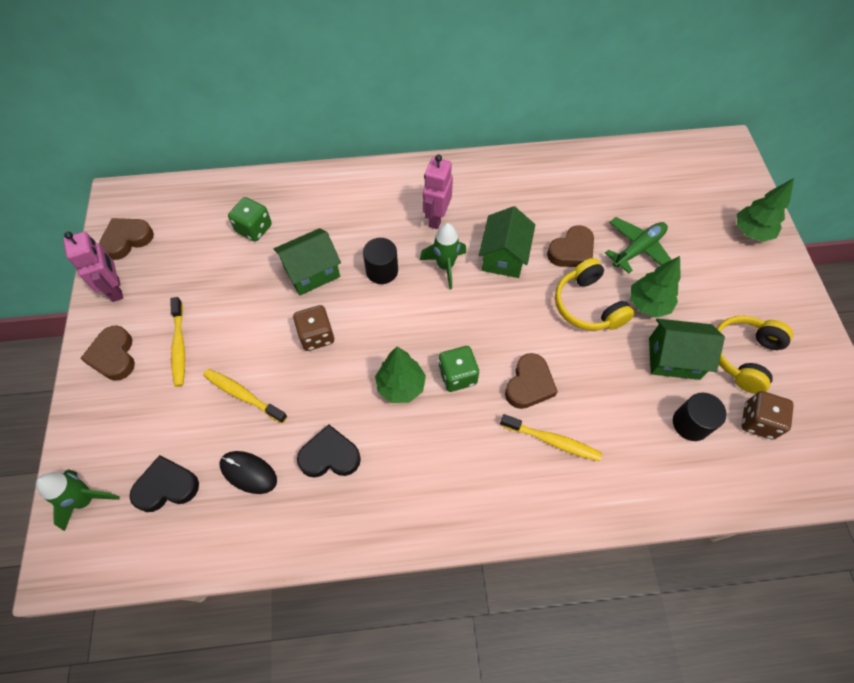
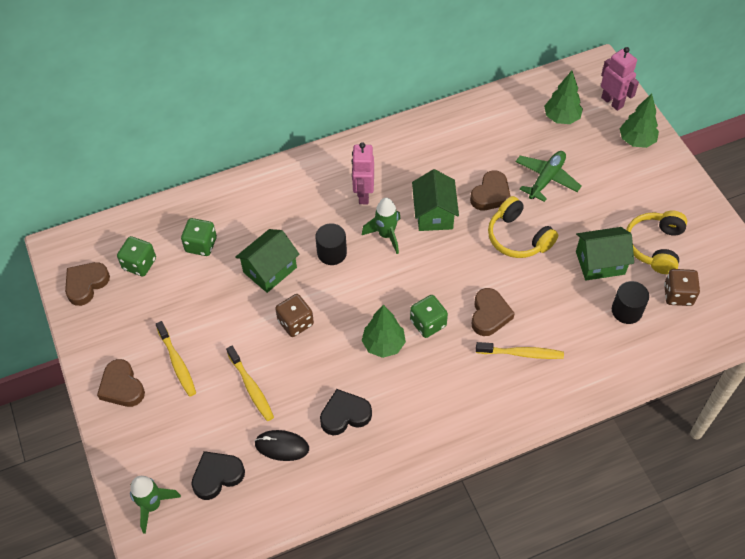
camera: 15 degrees left, 5 degrees down
(116, 289) = (96, 330): pink robot -> pink robot (612, 102)
(186, 232) = (139, 264): none -> green dice
(243, 395) = (251, 387): yellow toothbrush -> yellow toothbrush turned 135 degrees counterclockwise
(648, 304) = (567, 224): green tree -> green tree (561, 118)

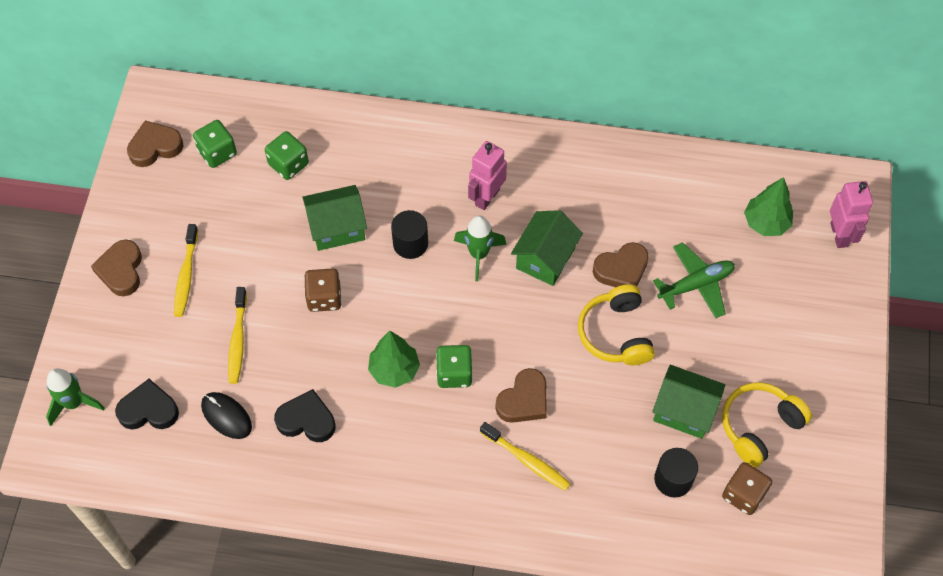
camera: 30 degrees right, 5 degrees up
(636, 141) = (832, 295): green tree -> none

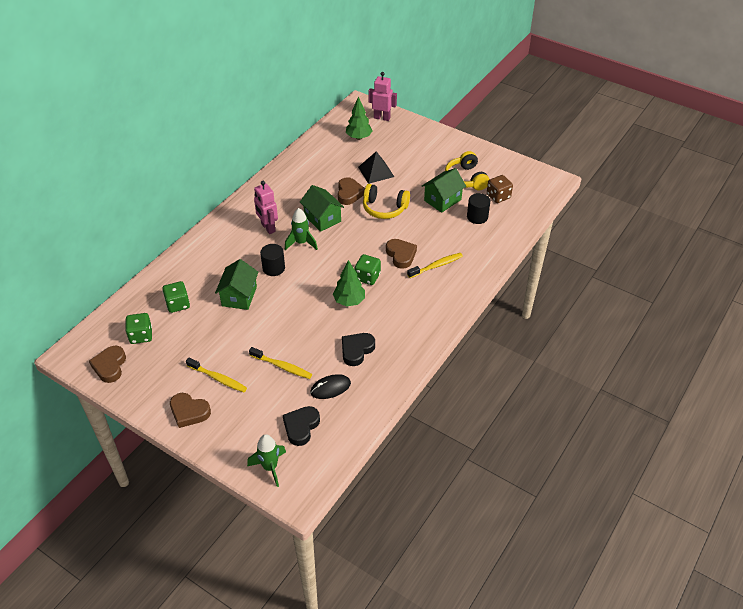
camera: 65 degrees left, 15 degrees down
(324, 298) = (281, 317): brown dice -> none
(696, 284) = (376, 171): green plane -> black pyramid

